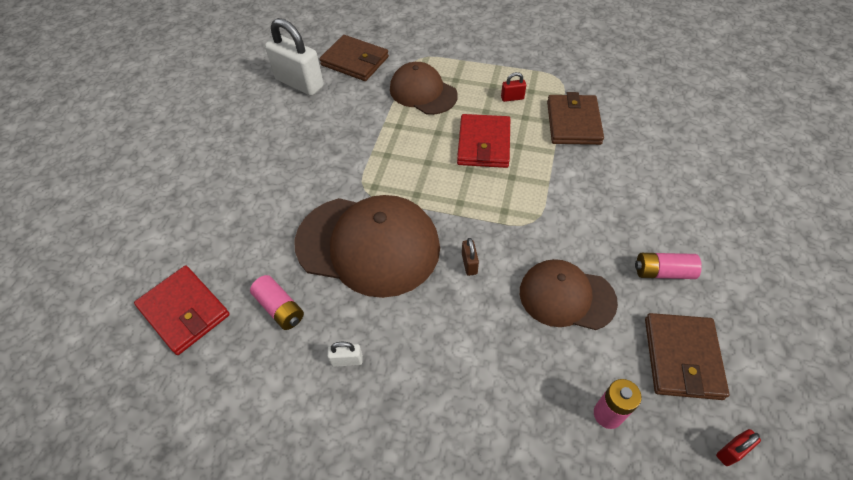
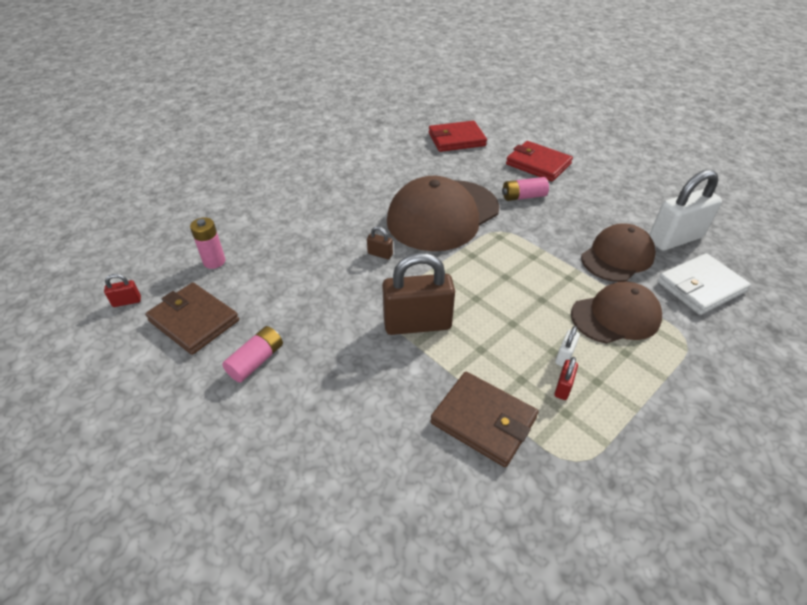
camera: 120 degrees right, 10 degrees down
(280, 308) = (426, 168): pink battery -> pink battery (523, 197)
(347, 360) = (365, 180): white padlock -> white padlock (564, 356)
(355, 61) = (700, 287): brown wallet -> white wallet
(483, 144) = (503, 325): red wallet -> red wallet (538, 164)
(528, 192) = (417, 324): none -> brown padlock
(566, 296) = (302, 289): brown cap -> brown cap (617, 256)
(731, 451) = (127, 301): red padlock -> red padlock turned 75 degrees clockwise

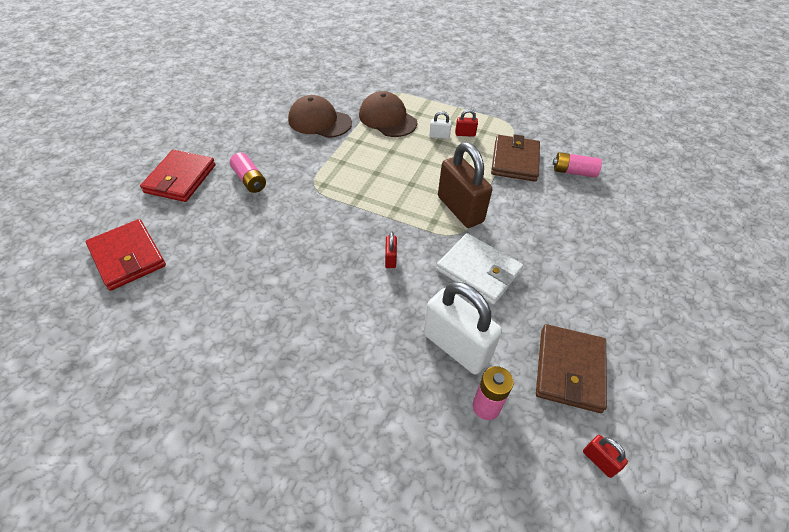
camera: 115 degrees left, 5 degrees up
(256, 361) = (568, 294): pink battery -> pink battery (573, 172)
(380, 254) = (390, 259): brown padlock -> red padlock
(442, 215) = (305, 230): brown cap -> none
(675, 239) = (283, 97): white padlock -> white padlock (456, 346)
(700, 287) = (335, 87): white wallet -> white wallet (478, 271)

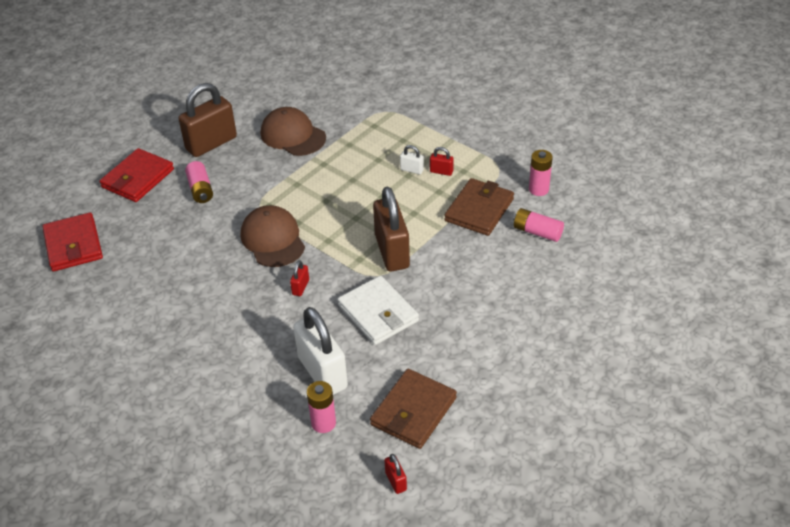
camera: 20 degrees right, 5 degrees down
(245, 137) = (211, 143): none -> brown padlock
(387, 119) = (365, 142): brown cap -> brown cap (273, 239)
(552, 137) = (538, 189): none -> pink battery

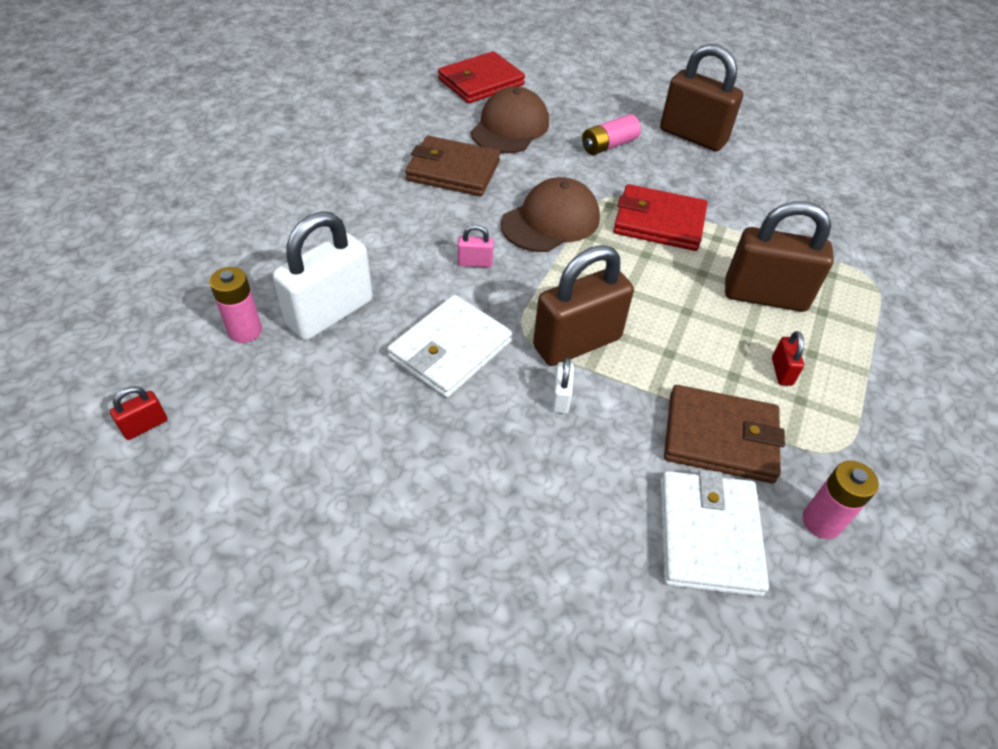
camera: 70 degrees right, 5 degrees up
(138, 178) = (602, 98): red wallet -> red wallet (659, 222)
(293, 135) = (754, 199): brown cap -> brown cap (510, 127)
(300, 287) = (475, 263): red padlock -> pink padlock
(382, 159) = (765, 296): none -> brown padlock
(412, 170) = (763, 334): white padlock -> white padlock (561, 398)
(413, 411) = (271, 424): brown wallet -> brown wallet (453, 171)
(537, 232) = (708, 535): pink battery -> white wallet

